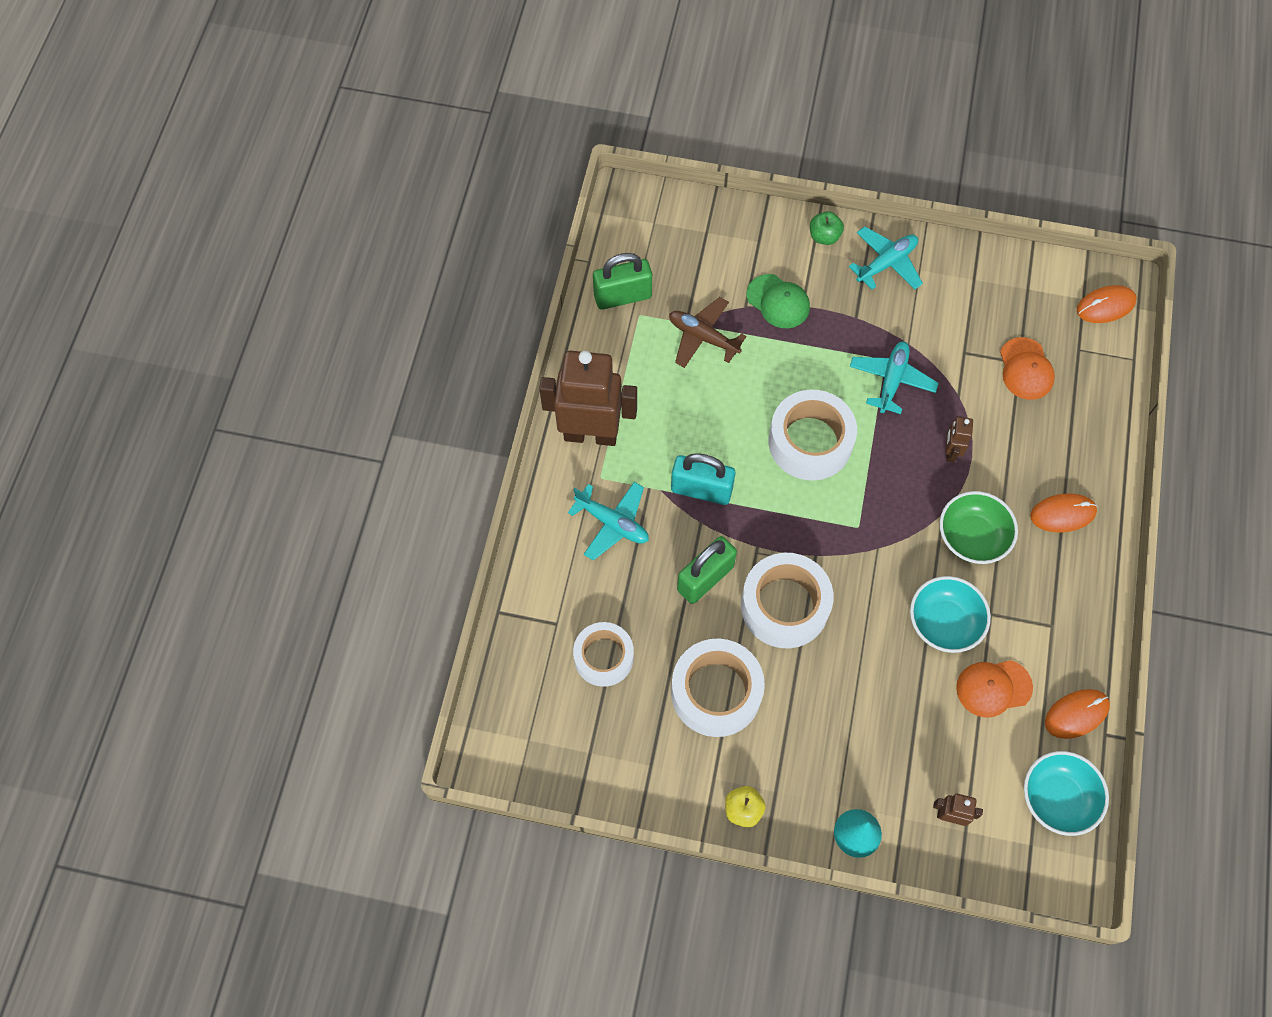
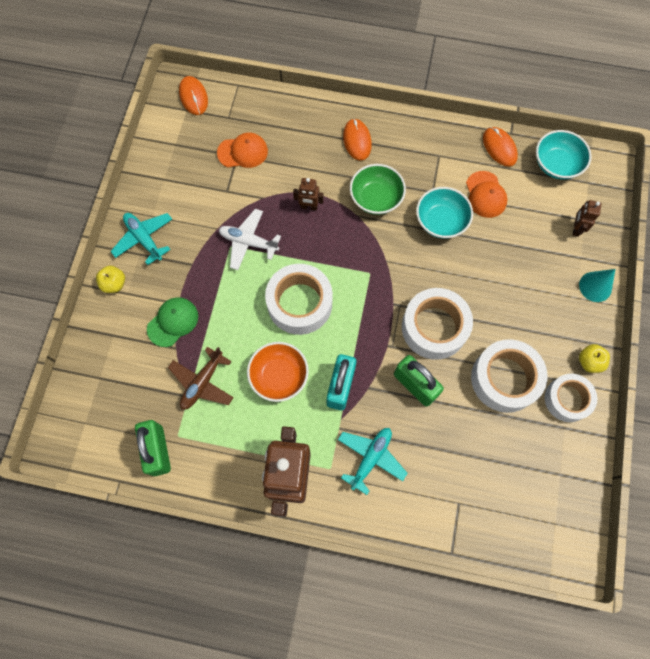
camera: 90 degrees left, 5 degrees up
(603, 657) = (484, 464): white tape -> white tape (567, 399)
(713, 420) = (279, 376): none -> orange bowl
(824, 236) = (114, 284): green apple -> yellow apple
(891, 380) = (248, 242): turquoise plane -> white plane

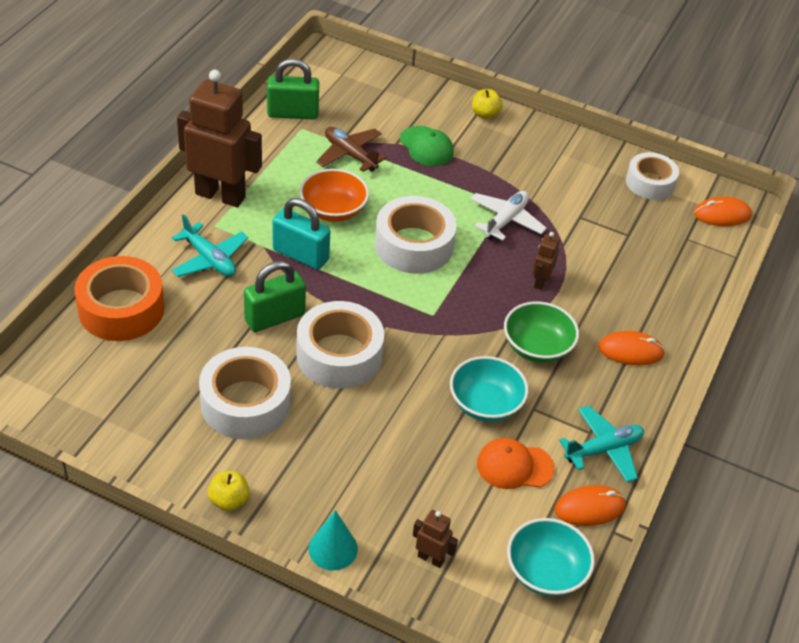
camera: 100 degrees right, 25 degrees down
(144, 239) = (533, 143): turquoise plane -> turquoise plane (603, 449)
(243, 152) = (632, 241): orange cap -> none
(451, 508) = (121, 309): none -> orange tape
(567, 399) = (191, 458): white tape -> white tape (650, 183)

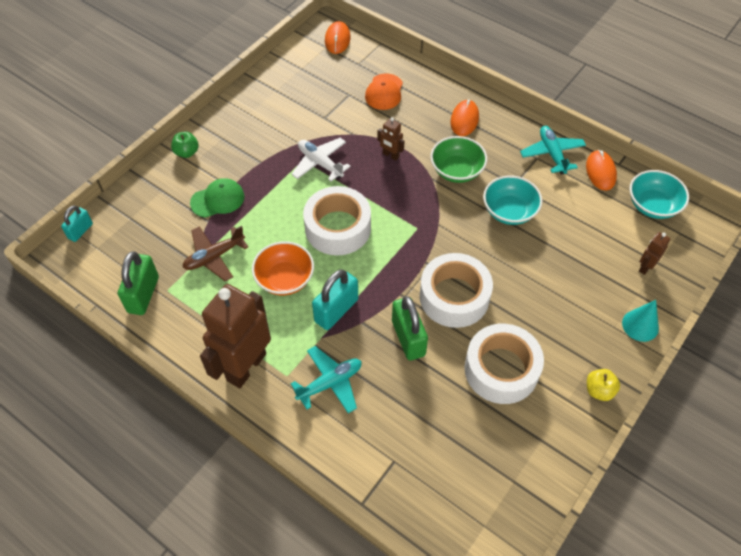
camera: 75 degrees left, 10 degrees up
(121, 309) = (384, 462): orange tape -> none
(359, 60) = (80, 231): none -> turquoise padlock
(485, 114) = (187, 152): yellow apple -> green apple
(514, 466) = (566, 205): orange cap -> orange cap (384, 92)
(650, 183) = (295, 69): white tape -> none

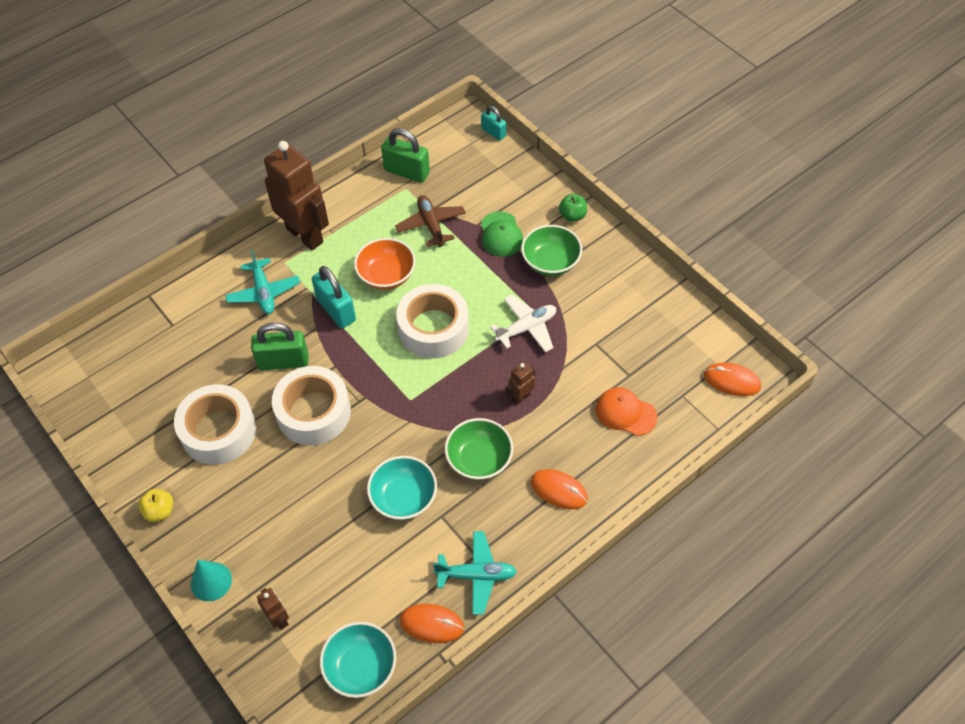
camera: 105 degrees right, 0 degrees up
(244, 159) = (550, 262): none -> green bowl

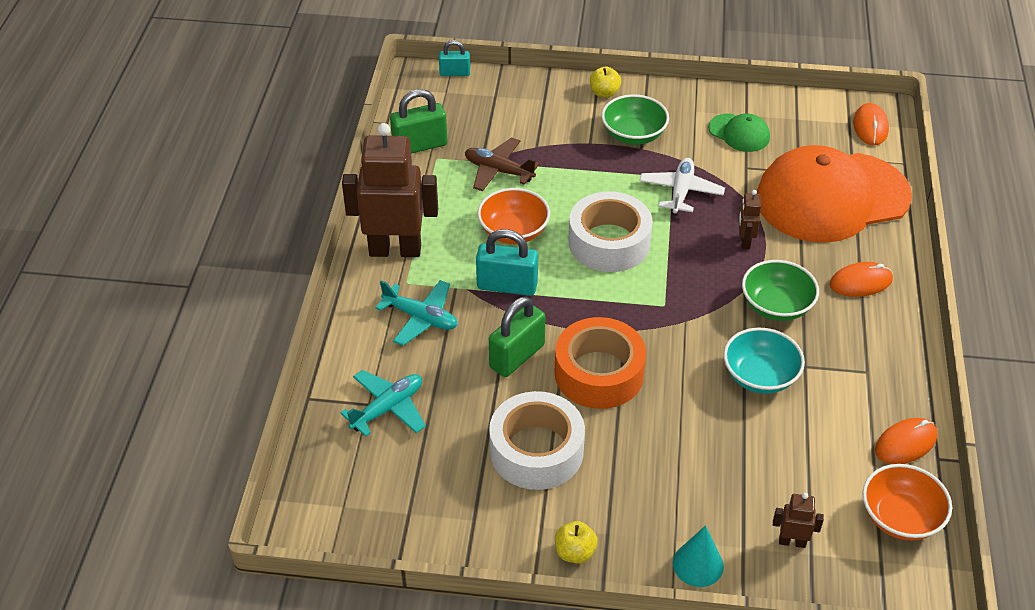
camera: 45 degrees left, 10 degrees down
(313, 412) = (599, 373): white tape -> orange tape
(361, 667) = (900, 517): turquoise bowl -> orange bowl
(476, 575) = (888, 384): turquoise plane -> turquoise plane (388, 408)
(501, 234) = (567, 141): green cap -> green cap (739, 133)
(572, 216) = (604, 93): green apple -> yellow apple
(625, 413) = (832, 197): orange cap -> orange cap, size x2.36
(732, 381) = (870, 126): orange mouse -> orange mouse turned 60 degrees counterclockwise

